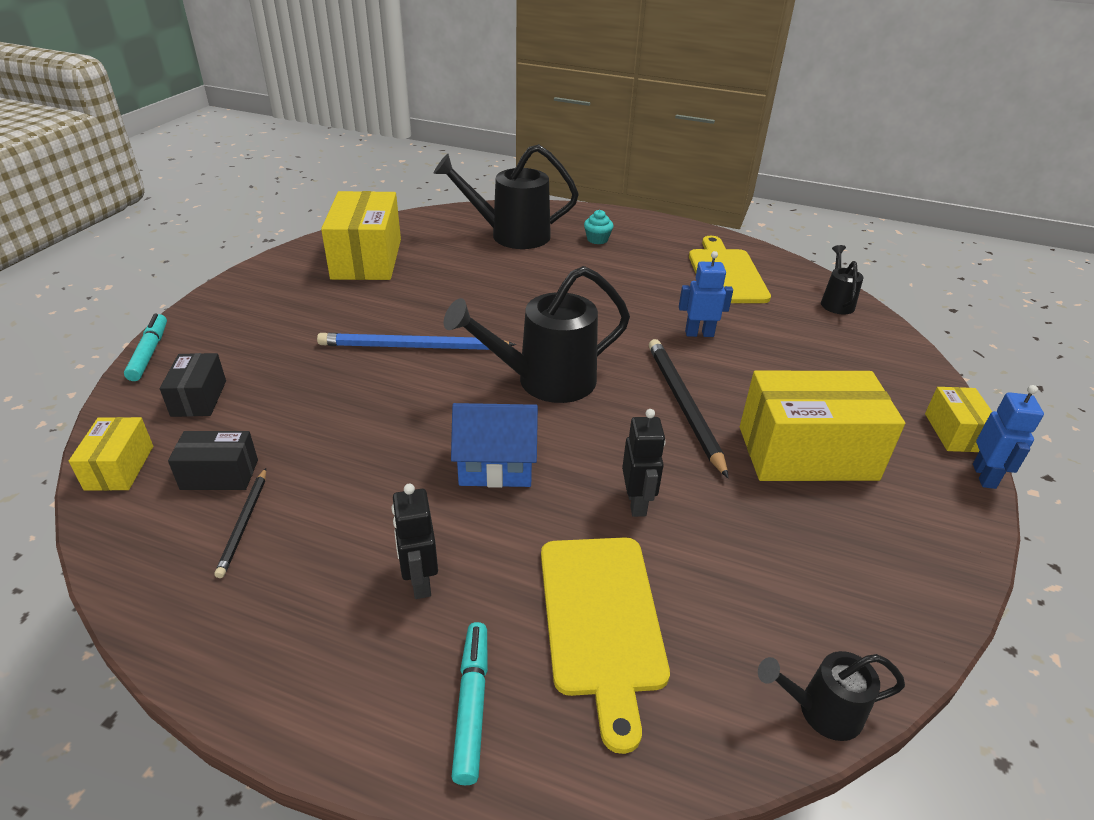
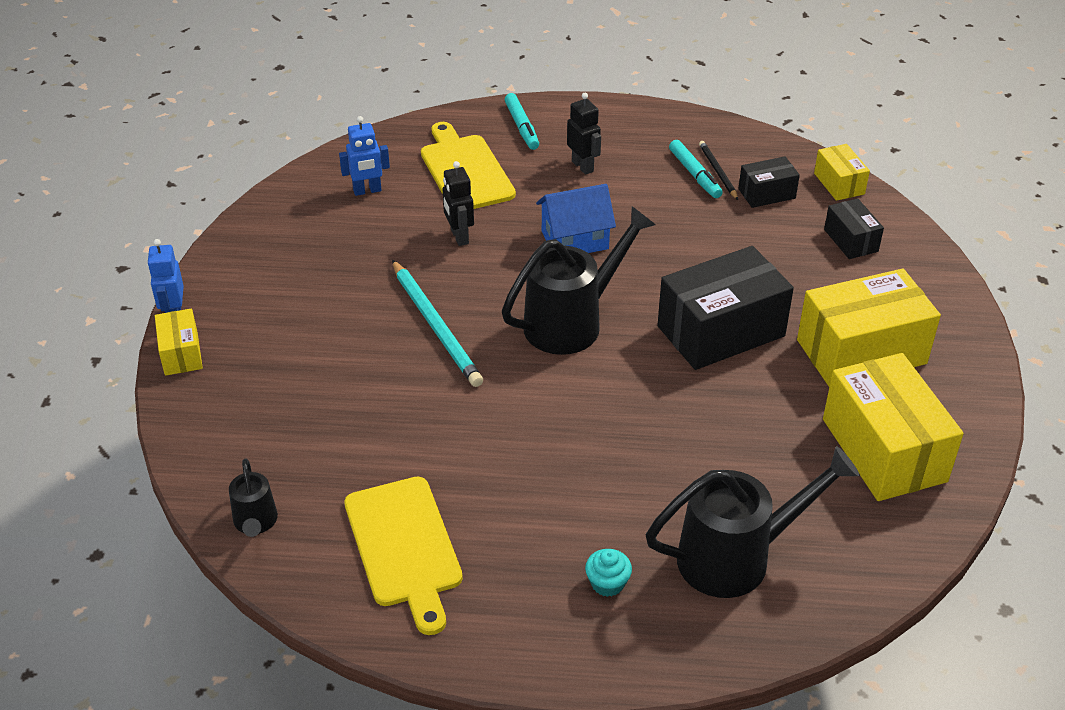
camera: 165 degrees right, 5 degrees up
(149, 353) = (947, 269): turquoise marker -> turquoise marker (694, 175)
(412, 347) = (721, 331): blue pencil -> black box
(683, 405) = (436, 326): black pencil -> turquoise pencil
(699, 333) = (430, 422): blue robot -> blue robot (367, 191)
(807, 453) = (324, 304): yellow box -> yellow box (861, 352)
(821, 711) = (336, 158): black watering can -> none

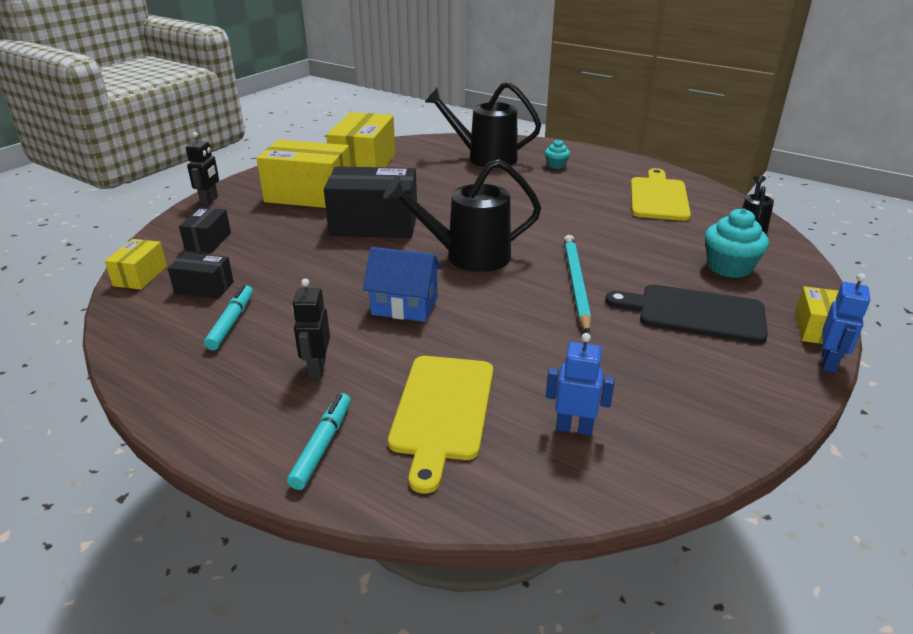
camera: 150 degrees left, 10 degrees down
(277, 417) = (729, 267): none -> turquoise cupcake
(303, 330) = (695, 313): none -> black cutting board
(459, 237) = (505, 342): black robot -> black robot (209, 201)
(717, 171) = (209, 318): black pencil -> none

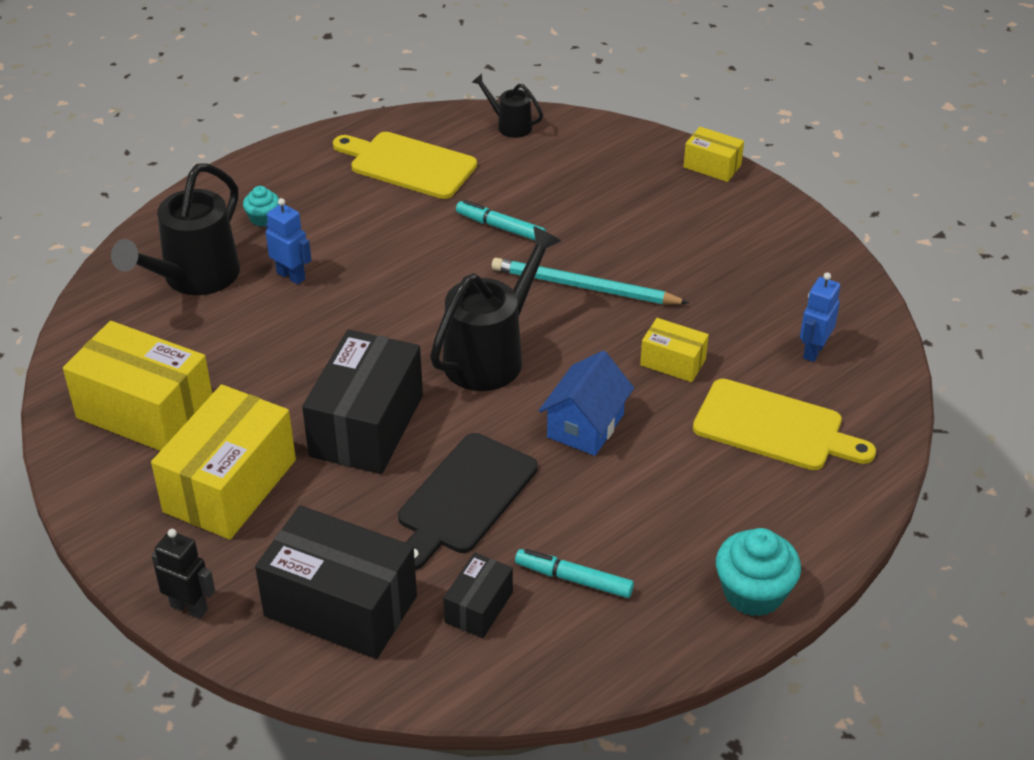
camera: 75 degrees left, 10 degrees up
(140, 276) = (419, 679): yellow box -> yellow box (673, 362)
(208, 241) = (340, 606): black box -> black box, size x1.98
(317, 368) = (686, 509): black robot -> none
(322, 445) = (806, 514): turquoise marker -> turquoise marker (500, 227)
(468, 256) = (491, 355): black watering can -> black watering can turned 150 degrees counterclockwise
(695, 313) = (666, 226): black cutting board -> black cutting board (464, 498)
(729, 267) = (590, 174): turquoise cupcake -> turquoise cupcake (753, 593)
(829, 363) = (761, 181): blue robot -> blue robot (291, 276)

